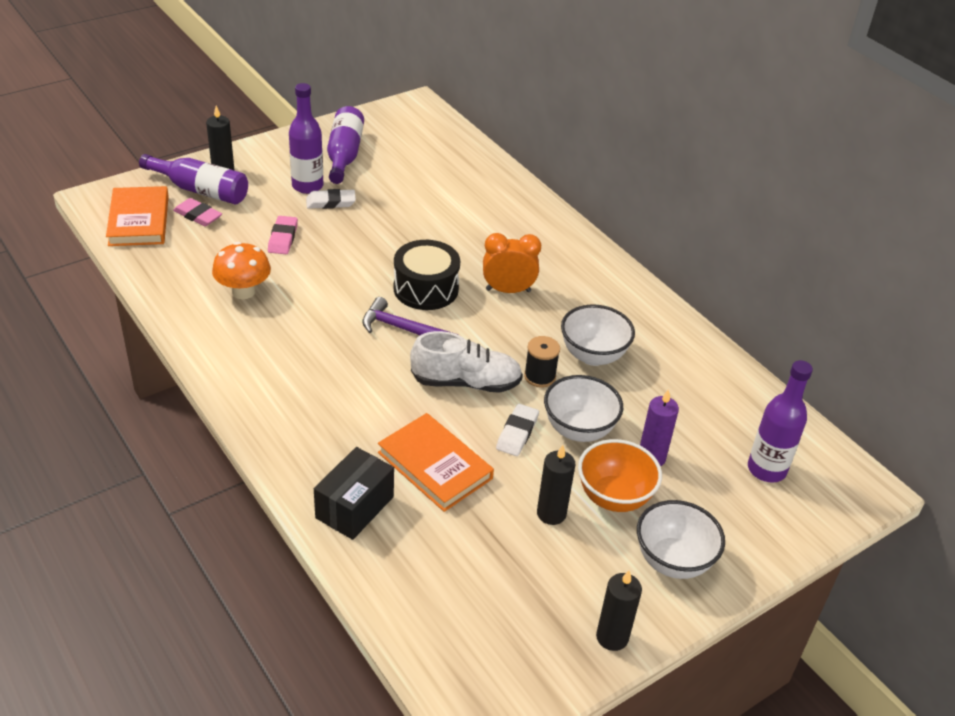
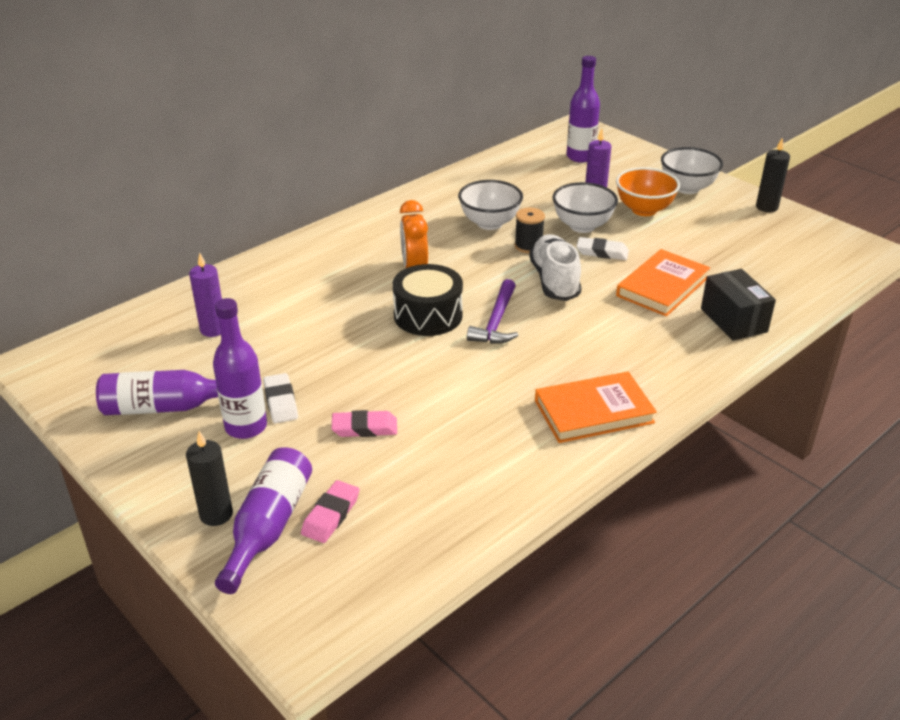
camera: 95 degrees left, 5 degrees down
(138, 220) = (354, 574): orange book -> orange book (594, 412)
(243, 291) = (477, 440): orange mushroom -> none
(354, 507) = (733, 320): black box -> black box turned 45 degrees clockwise
(437, 176) = (213, 329): none -> purple candle
(551, 513) = (677, 233): black candle -> none

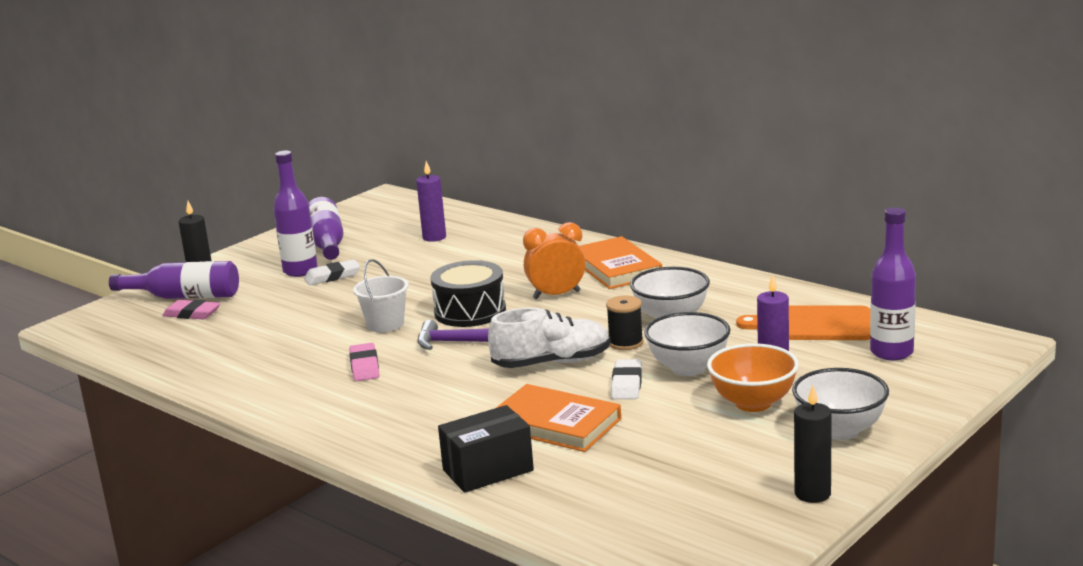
camera: 85 degrees right, 15 degrees down
(364, 428) = (295, 310): pink eraser -> pink eraser (364, 366)
(434, 365) = (385, 324): none -> white bucket
(526, 174) = (814, 325): none -> orange cutting board
(594, 412) = (311, 400): orange book -> orange book (616, 268)

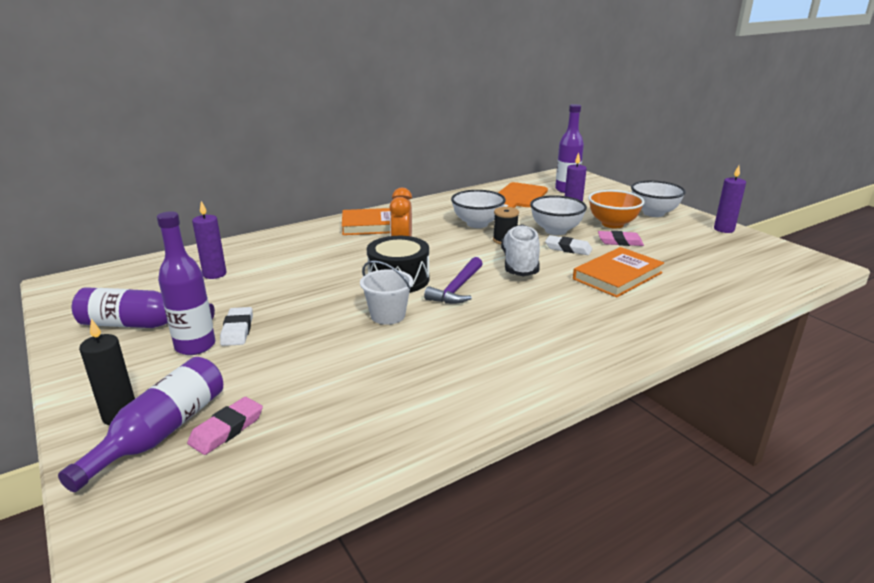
camera: 75 degrees left, 5 degrees up
(364, 366) = (471, 334): pink eraser -> pink eraser (620, 242)
(488, 470) = (682, 305): black box -> none
(812, 494) = (724, 229): black candle -> purple candle

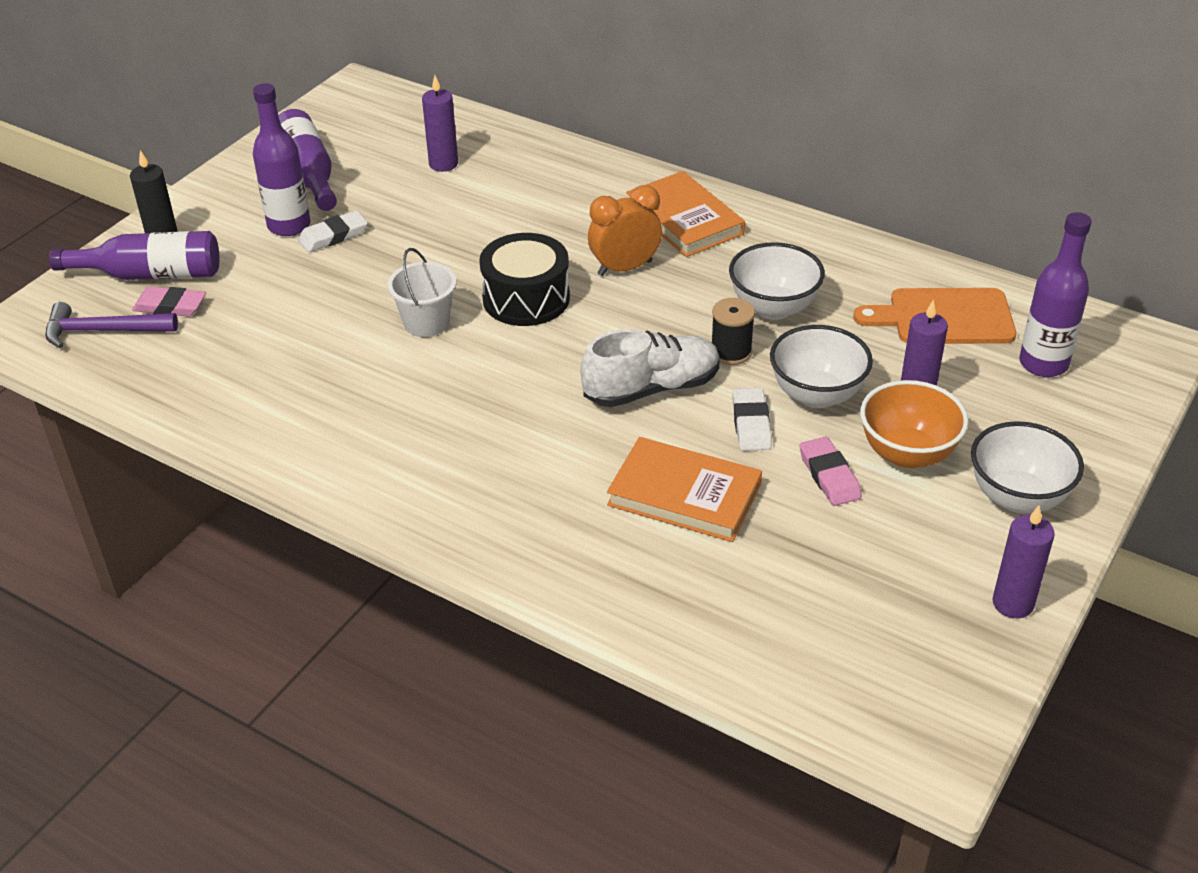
camera: 65 degrees right, 15 degrees up
(457, 288) = (533, 354): purple hammer -> purple hammer (103, 331)

